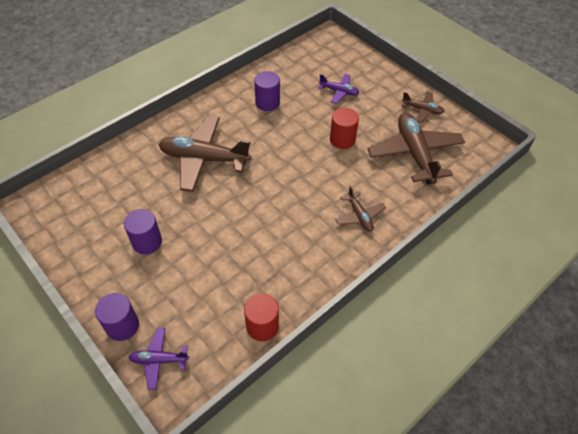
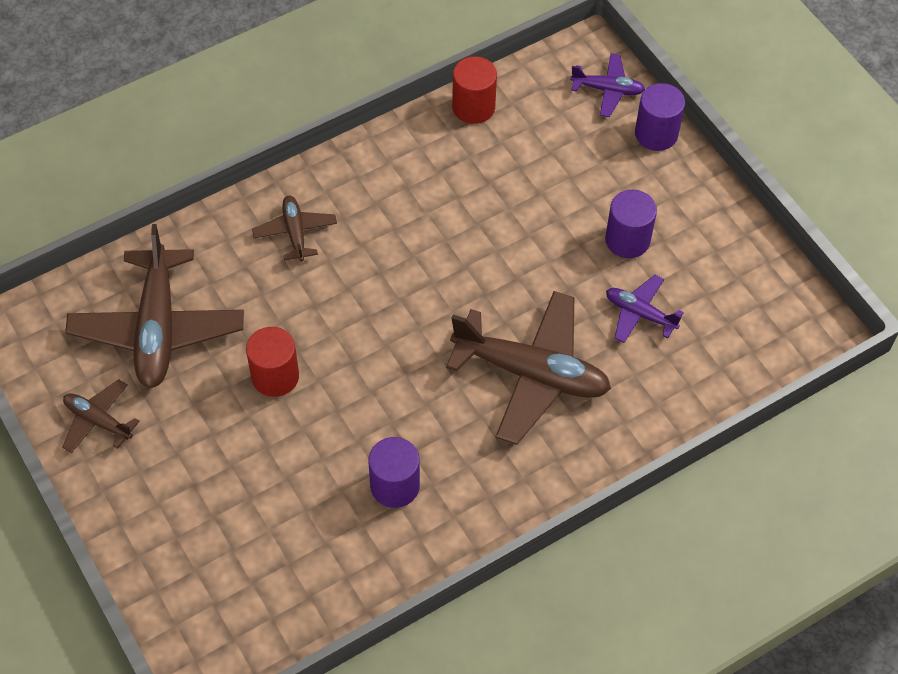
camera: 170 degrees left, 5 degrees up
(339, 91) = (243, 493): purple plane -> purple plane (639, 313)

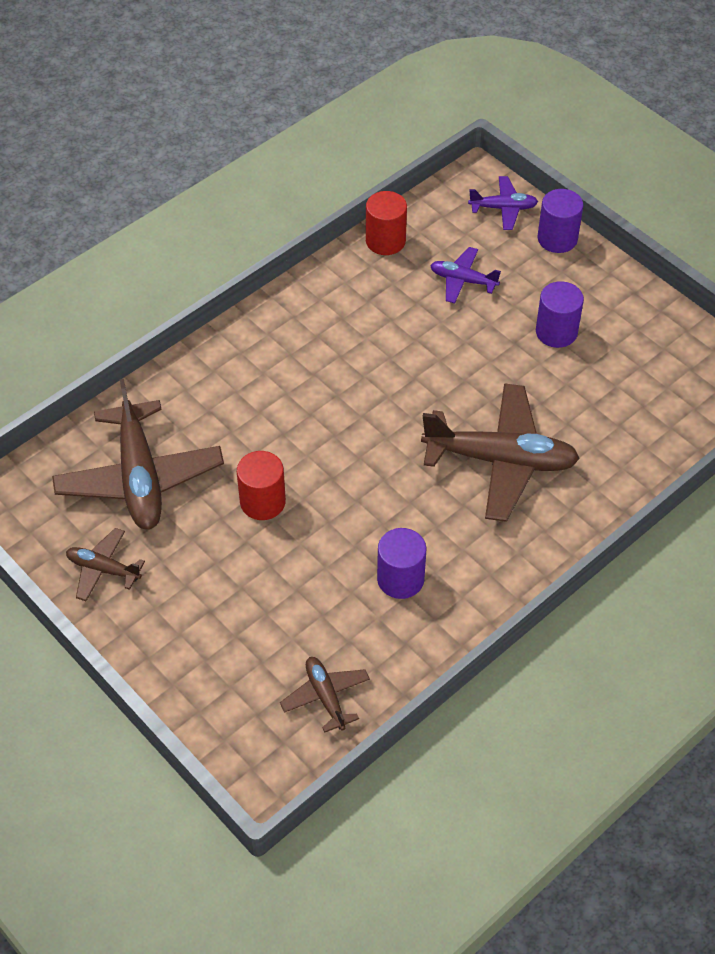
camera: 10 degrees left, 5 degrees down
(295, 232) = (248, 373): brown plane -> brown plane (325, 696)
(639, 313) = (585, 393): purple plane -> purple plane (463, 280)

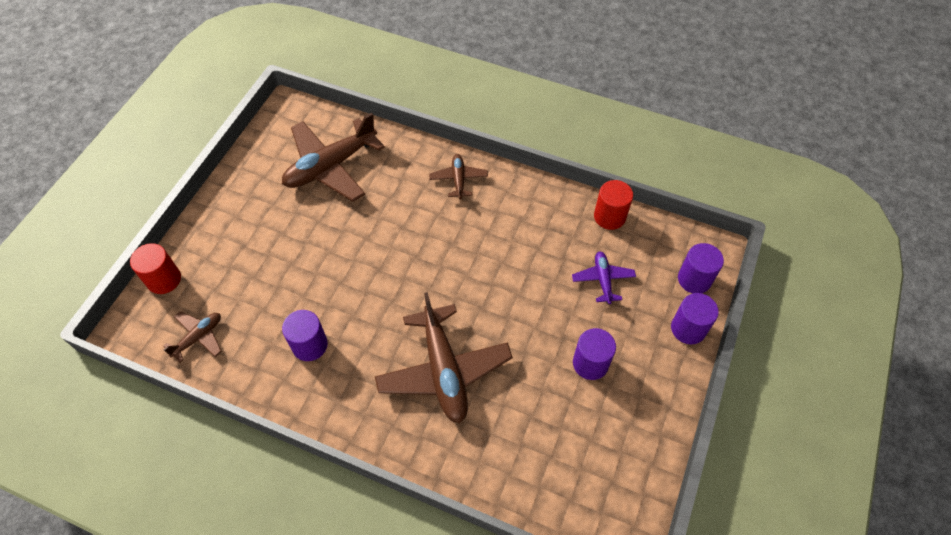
camera: 65 degrees right, 5 degrees up
(103, 569) = (254, 178): brown plane -> brown plane (458, 179)
(262, 502) = (340, 238): red cylinder -> red cylinder (164, 279)
(503, 208) = (694, 279): purple plane -> purple cylinder

